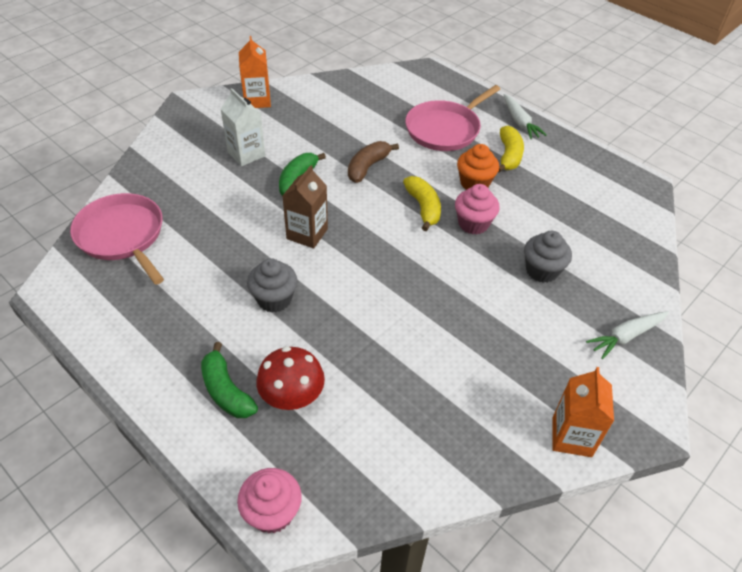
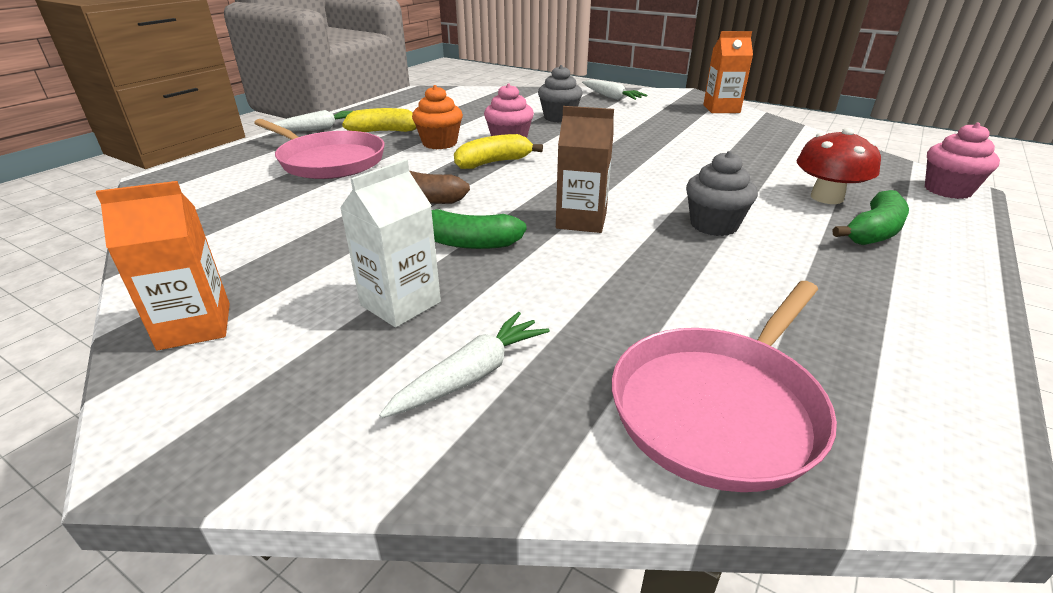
camera: 100 degrees left, 15 degrees down
(183, 170) = (471, 375): none -> white carrot

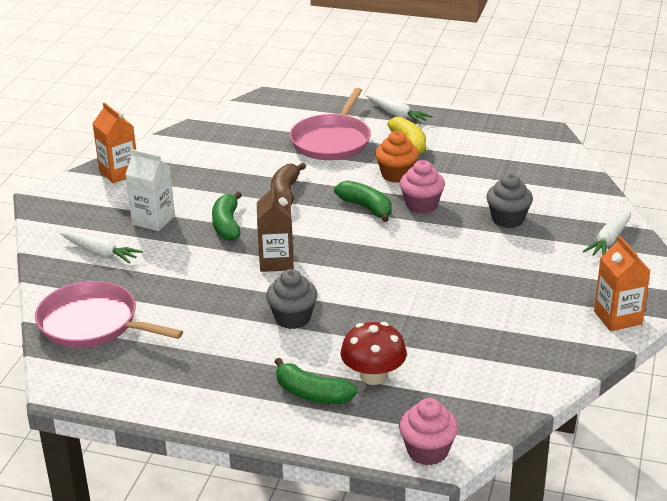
camera: 75 degrees right, 0 degrees up
(493, 163) = (366, 207): yellow banana -> green banana

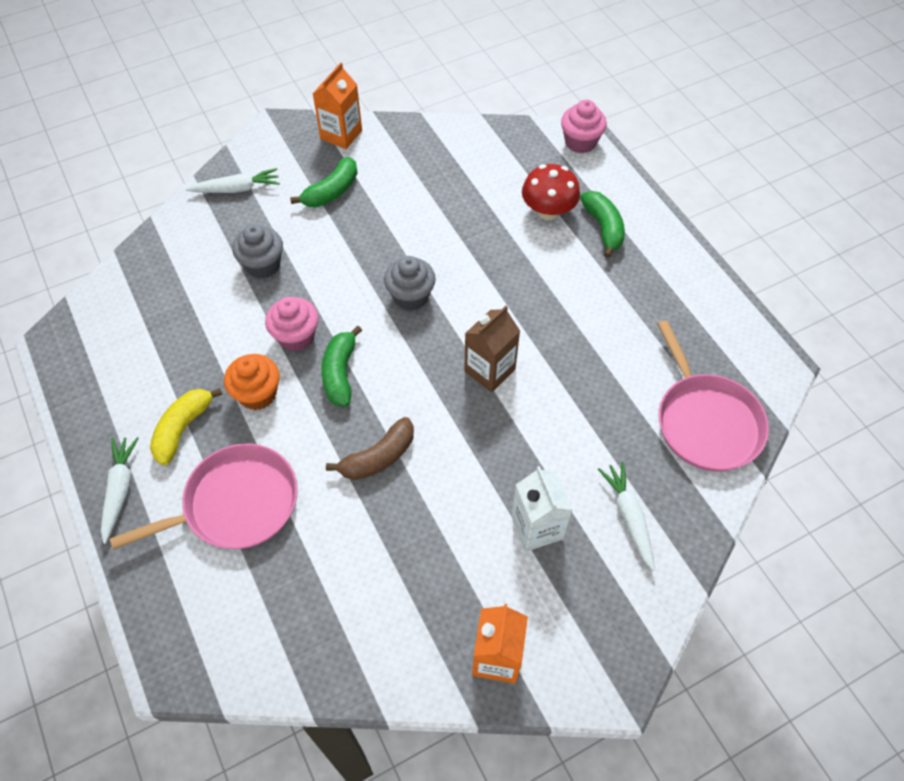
camera: 135 degrees left, 25 degrees up
(227, 225) = (478, 456): green banana -> green banana (332, 191)
(292, 318) = (544, 300): grey cupcake -> grey cupcake (410, 296)

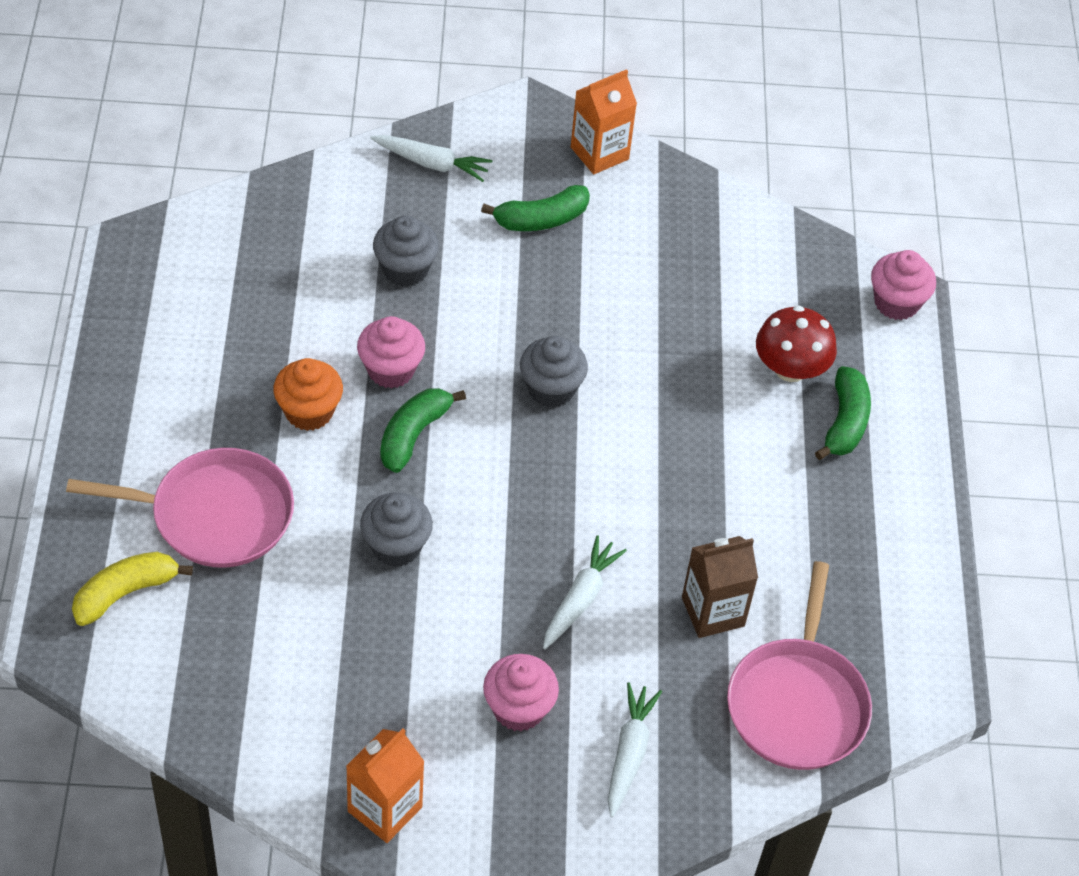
camera: 25 degrees right, 5 degrees down
(120, 490) = (107, 438): white carrot -> white carrot (580, 599)
(183, 429) = (207, 408): yellow banana -> yellow banana (125, 593)
(378, 457) = (396, 546): brown banana -> grey cupcake
(489, 370) = (584, 517): brown carton -> brown carton (713, 612)
(537, 527) = (518, 708): white carton -> pink cupcake

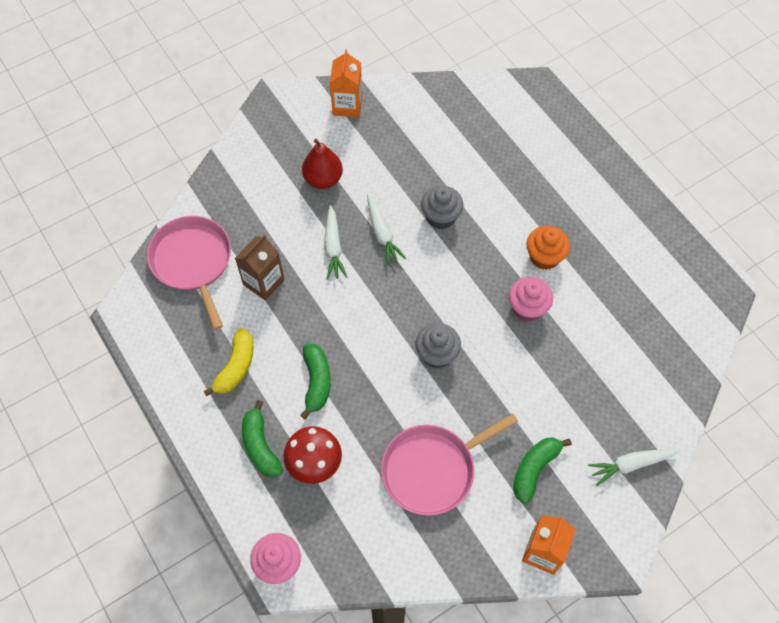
camera: 150 degrees right, 10 degrees up
(125, 593) = (536, 121): yellow banana -> yellow banana (236, 367)
(215, 515) = (535, 178): pink pan -> pink pan (432, 469)
(405, 269) = (577, 376): grey cupcake -> none
(413, 435) = (483, 279): green banana -> green banana (316, 382)
(518, 708) = (323, 179): pink cupcake -> red pear
(629, 753) = (259, 190): white carrot -> white carrot (382, 234)

